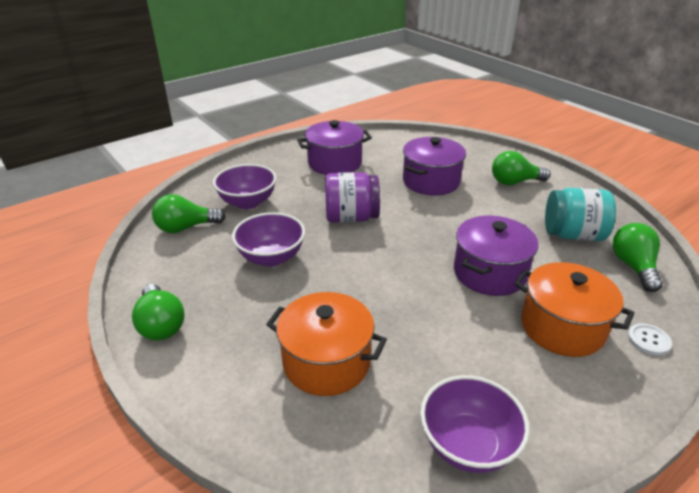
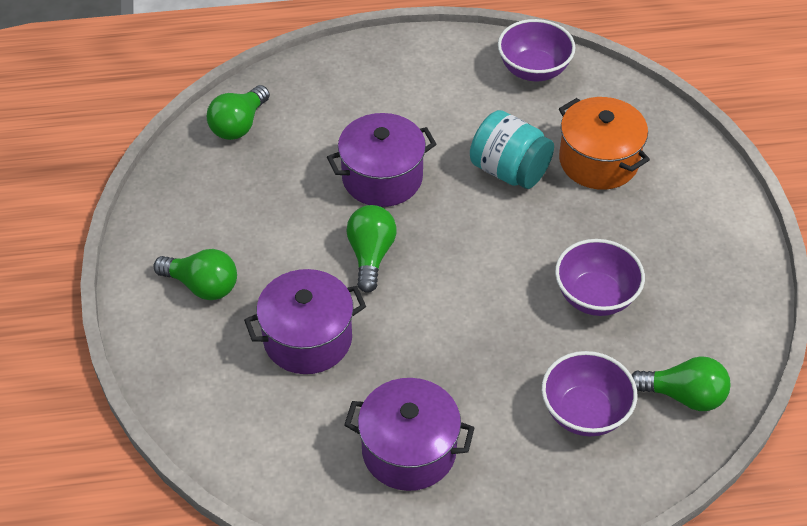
camera: 150 degrees left, 15 degrees up
(161, 324) = (736, 258): green light bulb -> green light bulb (371, 255)
(351, 217) = (465, 319): purple jar -> none
(562, 327) = (378, 106): orange pot -> none
(572, 235) = (244, 181): turquoise jar -> turquoise jar (509, 171)
(648, 340) = (324, 70): white button -> none

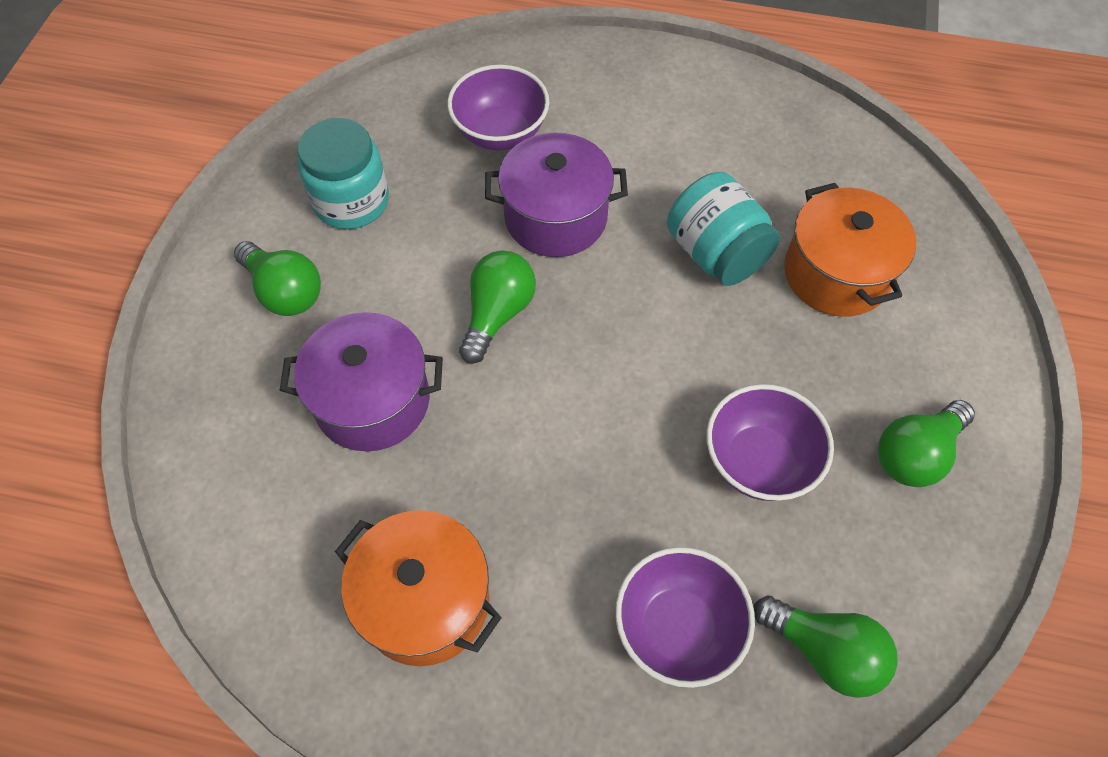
camera: 20 degrees right, 10 degrees up
(220, 209) = (351, 201): none -> turquoise jar
(239, 125) = (420, 105): green light bulb -> green light bulb (915, 454)
(409, 450) = (425, 601): purple pot -> orange pot
(533, 70) = (800, 131): purple bowl -> purple bowl (500, 133)

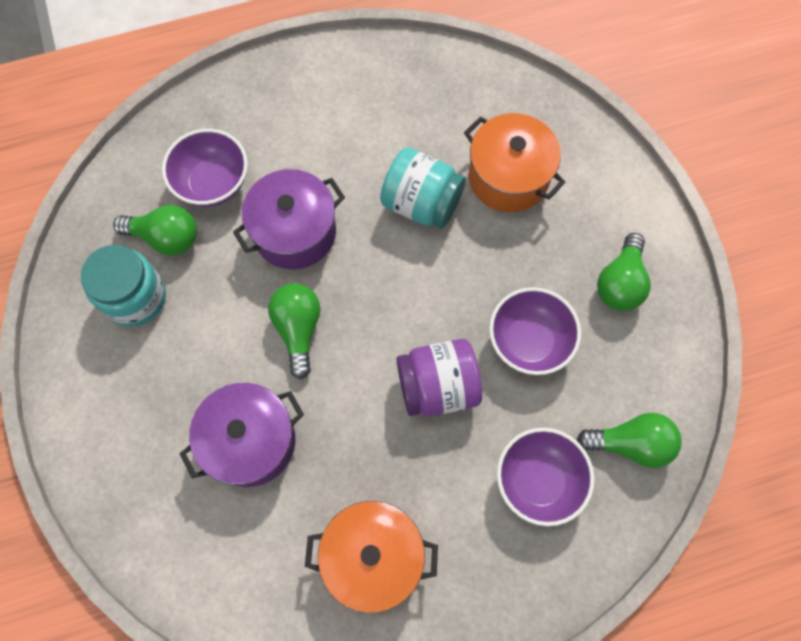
camera: 30 degrees left, 10 degrees up
(285, 291) = (132, 395): green light bulb -> green light bulb (166, 238)
(617, 454) = (437, 386): none -> purple jar

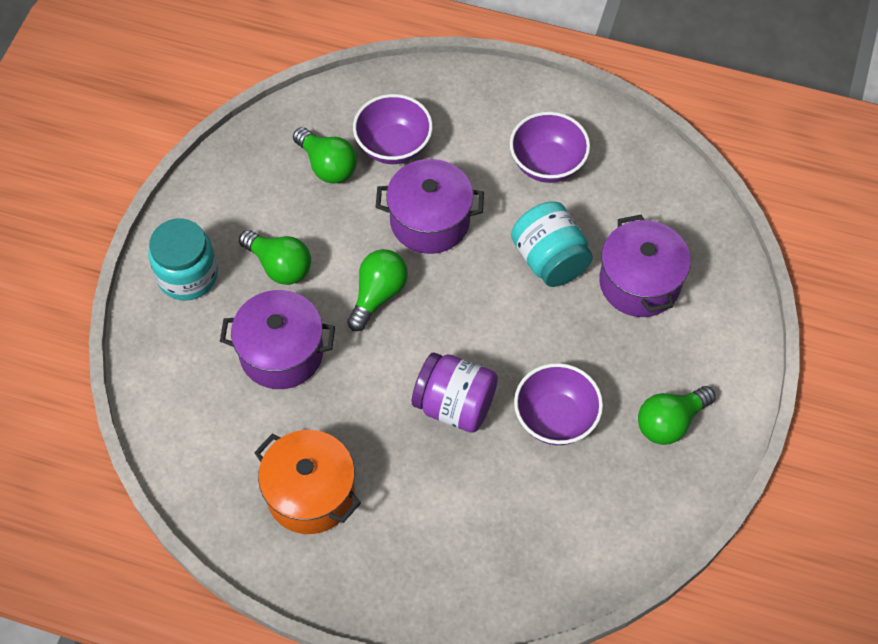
camera: 35 degrees right, 10 degrees down
(135, 297) = (273, 196): turquoise jar -> turquoise jar (187, 275)
(508, 177) = (639, 283): orange pot -> purple pot
(538, 480) = (480, 525): purple bowl -> purple bowl (547, 164)
(630, 443) = (578, 548): green light bulb -> green light bulb (280, 266)

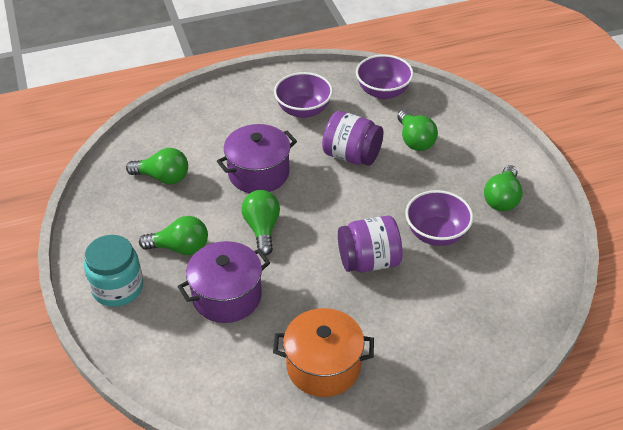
camera: 35 degrees left, 15 degrees down
(393, 146) = (198, 146): purple bowl -> purple bowl (383, 92)
(550, 260) = (352, 155): turquoise jar -> purple jar
(639, 283) = (415, 140): purple pot -> green light bulb

